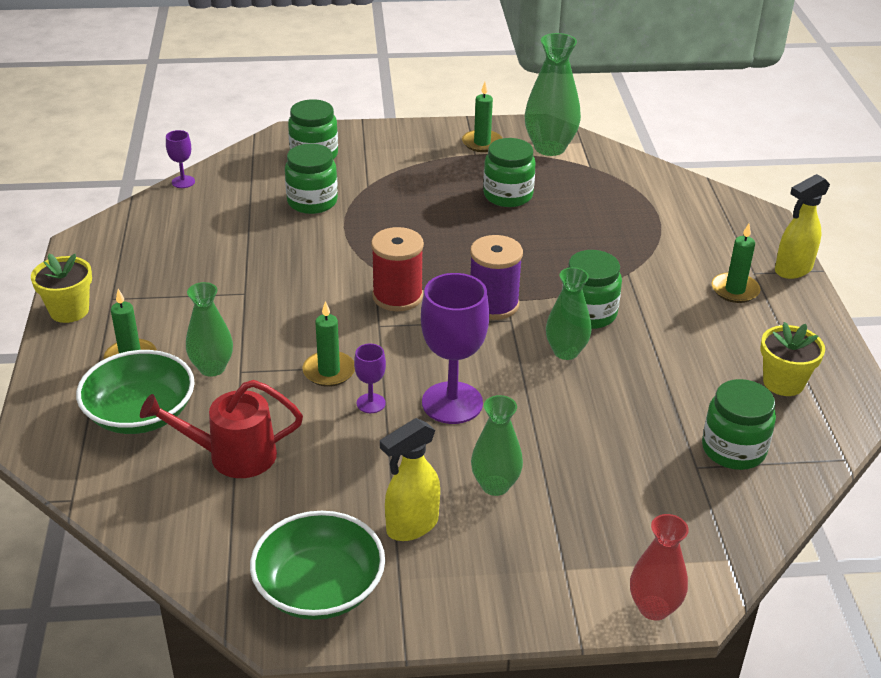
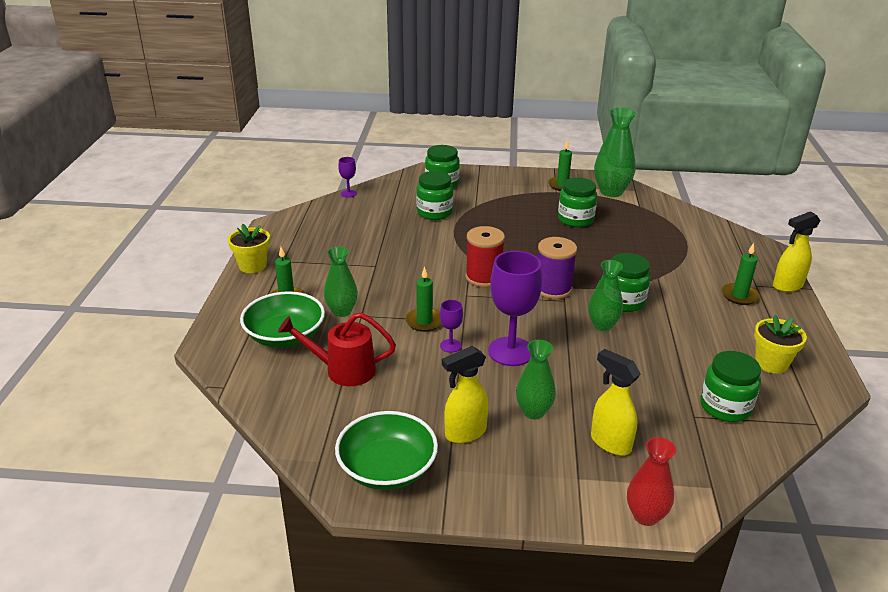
camera: 10 degrees right, 5 degrees down
(597, 516) = (610, 443): none -> yellow spray bottle

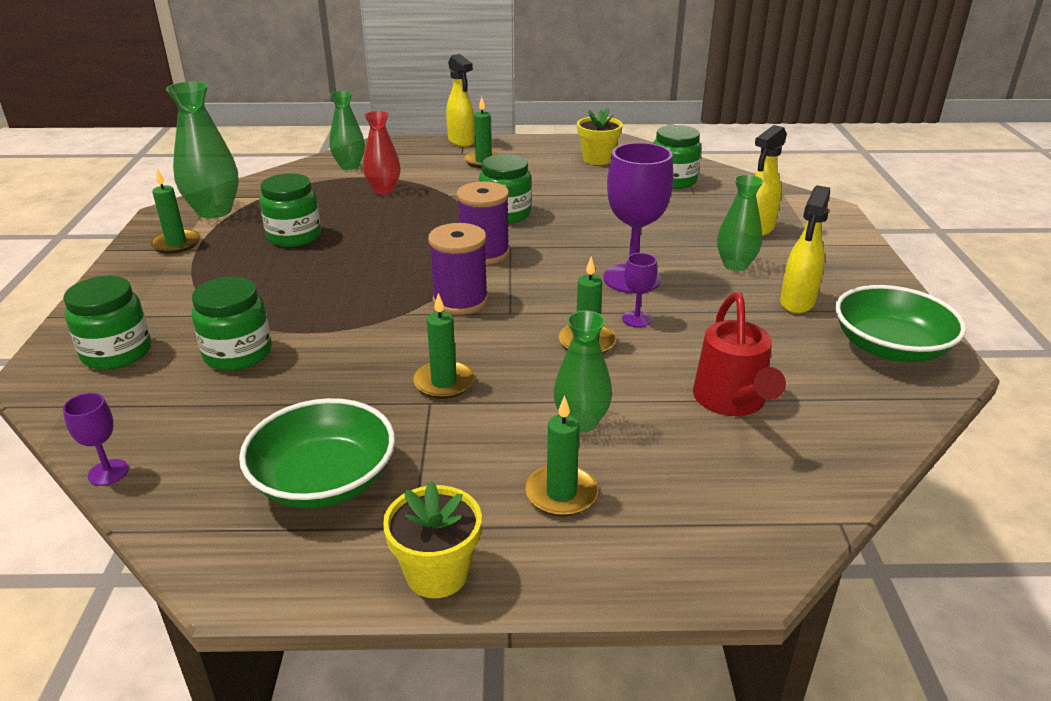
camera: 95 degrees left, 0 degrees up
(285, 336) = (672, 476): green bowl -> green bowl (324, 480)
(392, 270) = (444, 382): none -> green candle
(465, 433) = (797, 303): yellow spray bottle -> yellow spray bottle turned 60 degrees clockwise
(483, 277) = (460, 301): red spool -> purple spool
(602, 325) = (558, 227): green vase -> green vase (349, 166)
(645, 516) = (839, 219): red vase -> red vase (384, 190)

